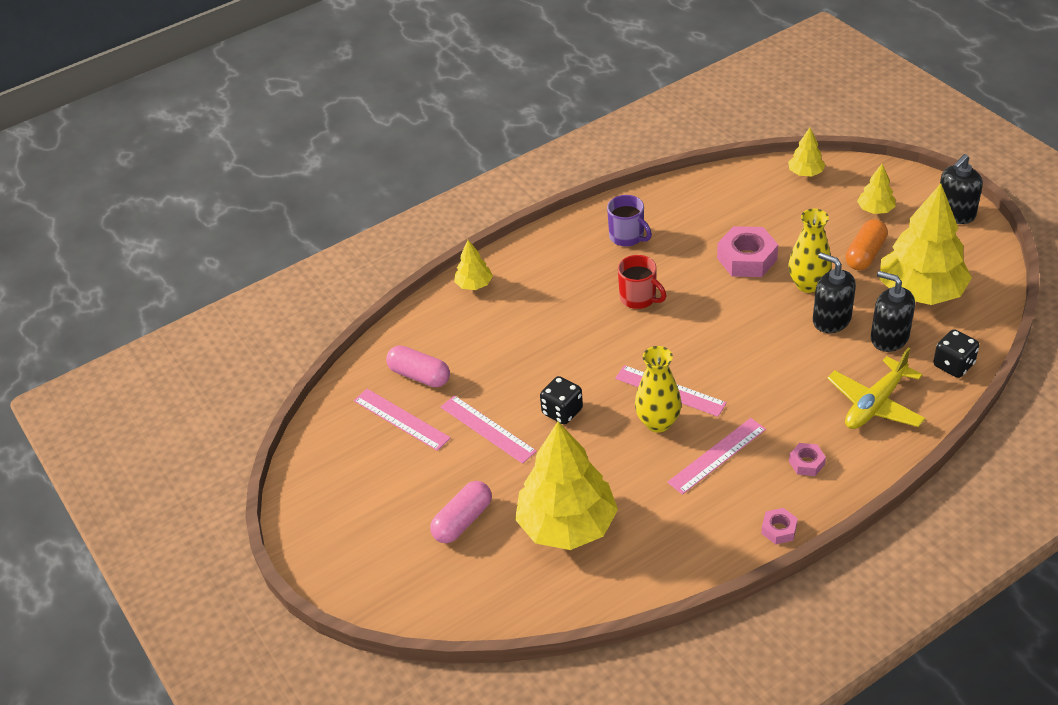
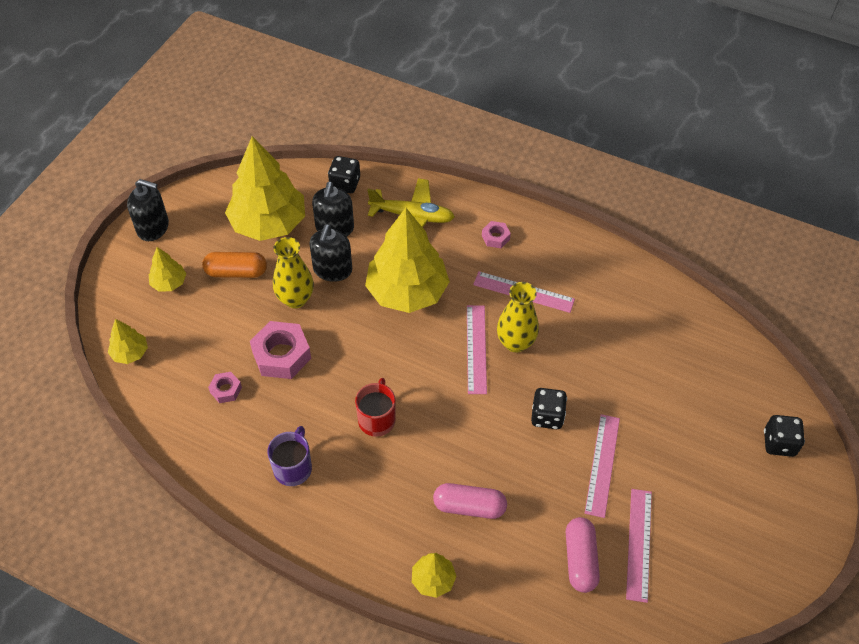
camera: 125 degrees left, 10 degrees up
(406, 578) = (779, 443): none -> black dice
(463, 521) = (702, 432): pink capsule -> pink capsule (469, 506)
(567, 525) = (653, 359): yellow tree -> yellow tree (407, 292)
(779, 529) = (566, 233): pink nut -> pink nut (226, 390)

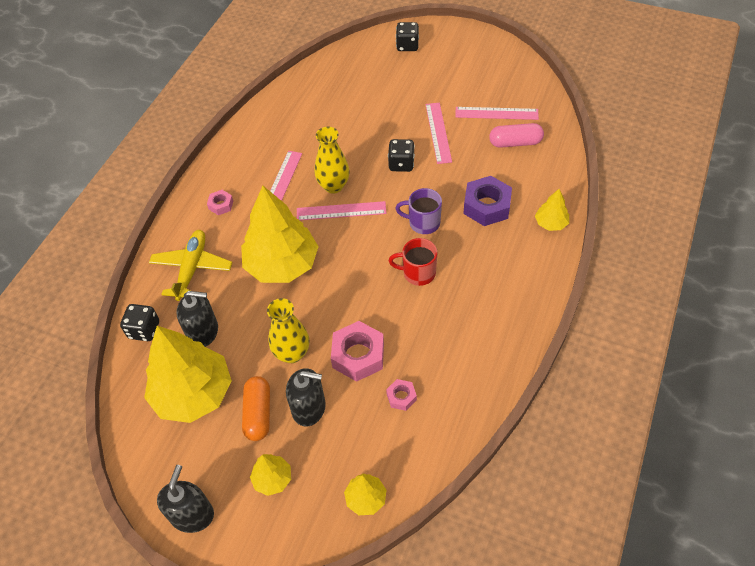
camera: 90 degrees left, 0 degrees up
(293, 468) = (474, 328): purple mug -> purple mug (423, 223)
(332, 270) = (256, 327): black soap dispenser -> black soap dispenser (309, 408)
(469, 506) = (487, 206): pink capsule -> purple nut
(602, 464) = (438, 132): pink ruler -> pink ruler turned 75 degrees clockwise

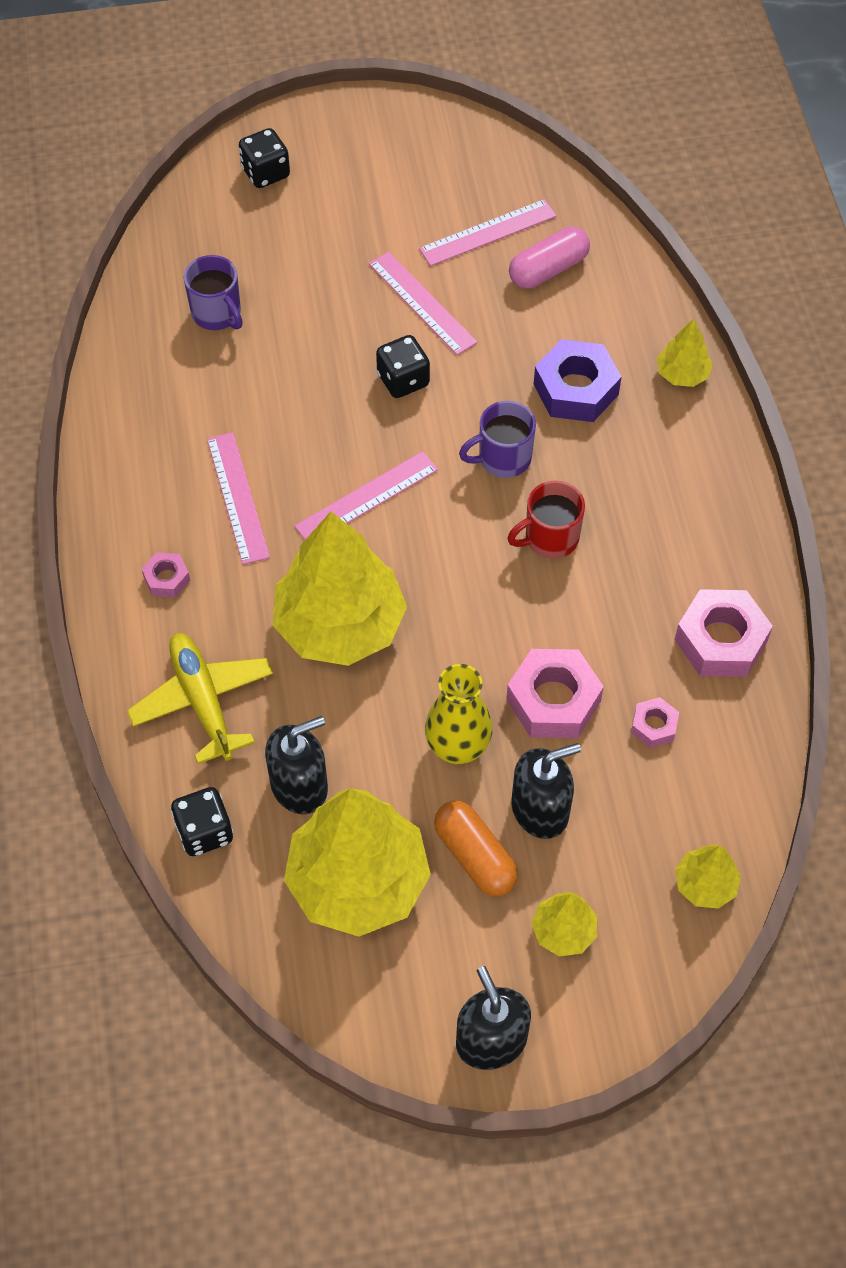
camera: 35 degrees left, 5 degrees up
(333, 186) = (324, 463): yellow vase -> none
(336, 98) = (217, 314): none -> purple mug
(472, 371) = (721, 640): none -> pink nut

